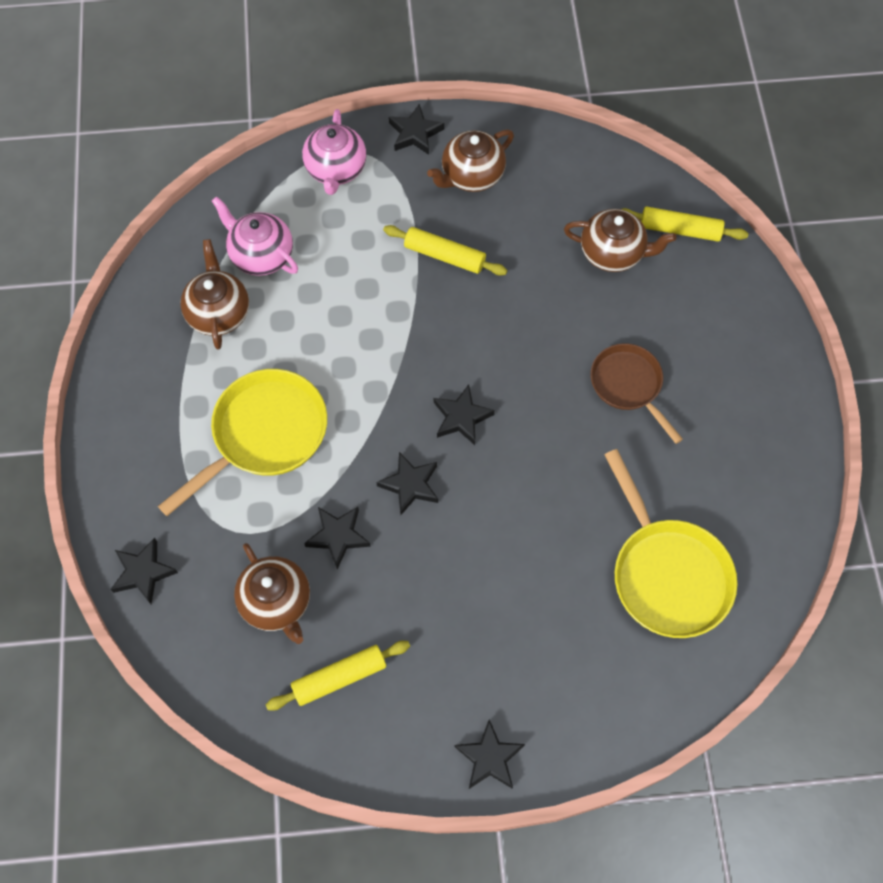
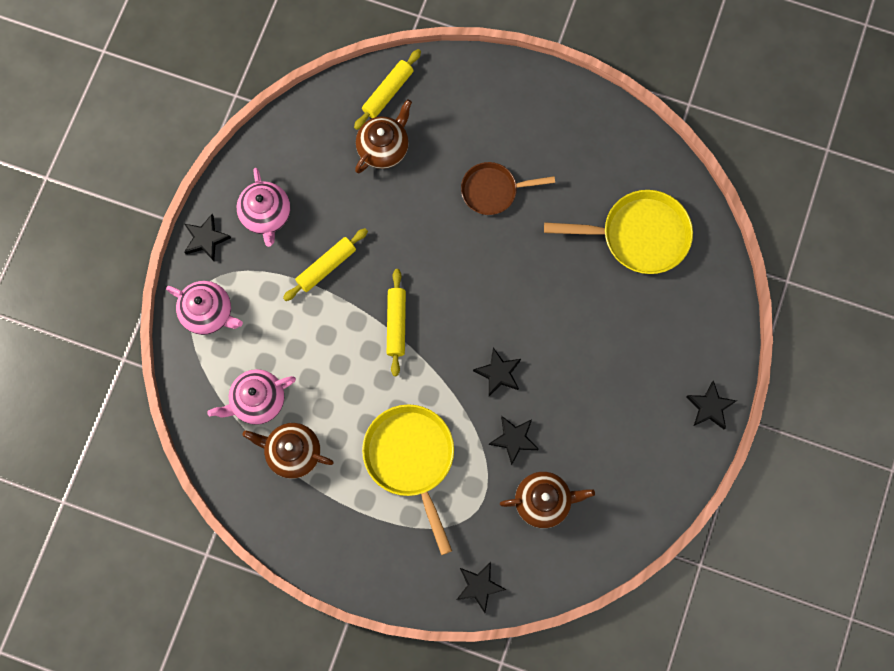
camera: 65 degrees left, 10 degrees up
(339, 677) = (615, 481): yellow rolling pin -> yellow rolling pin (396, 324)
(461, 417) = (463, 315): black star -> none
(471, 176) = (266, 215): brown teapot -> pink teapot

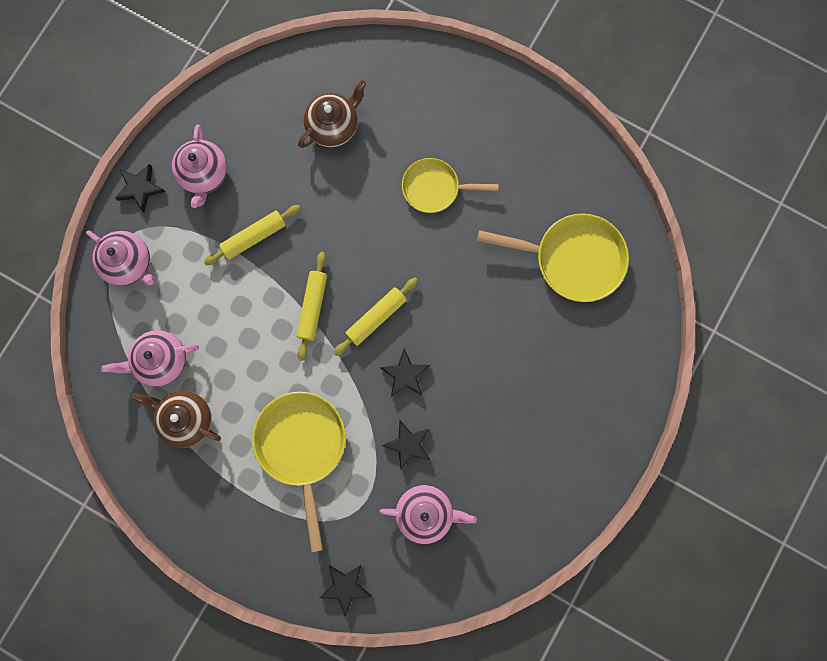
camera: 10 degrees right, 5 degrees up
(388, 92) = (348, 70): yellow rolling pin -> yellow rolling pin (376, 317)
(493, 190) = (434, 188): brown pan -> yellow pan
(543, 501) = (425, 512): brown teapot -> pink teapot
(710, 407) = (611, 446): black star -> none

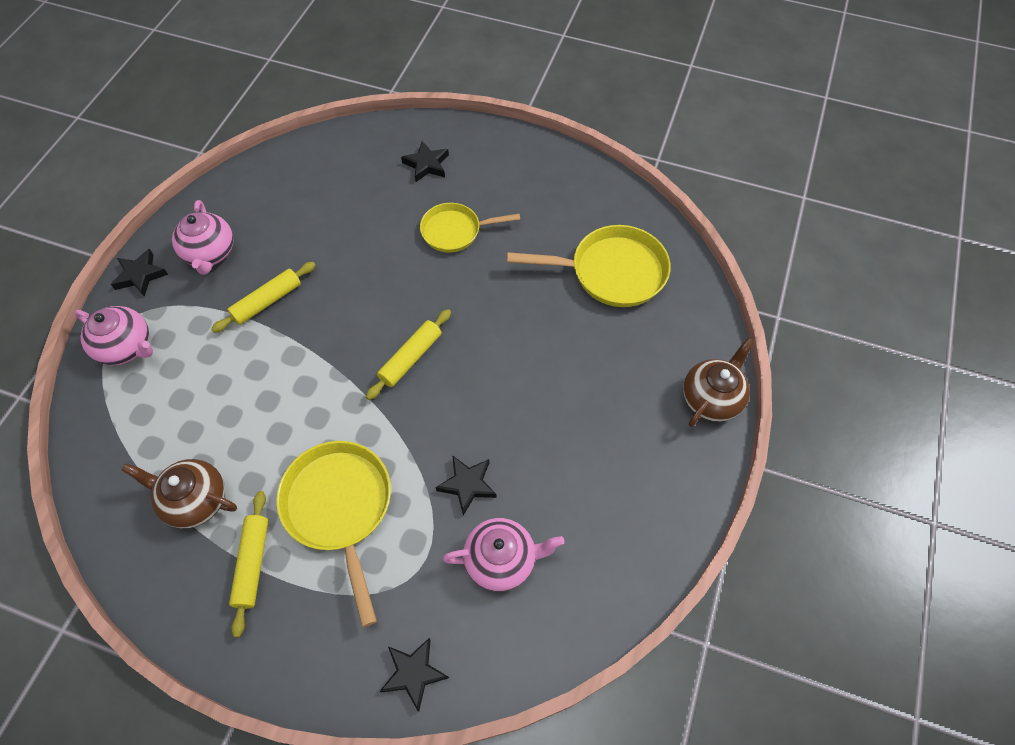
camera: 10 degrees left, 20 degrees down
(161, 361) = (164, 441): pink teapot -> none
(312, 307) = (338, 358): yellow rolling pin -> yellow rolling pin (252, 564)
(333, 126) = (343, 194): brown teapot -> brown teapot (711, 398)
(405, 375) = (452, 410): black star -> black star (426, 164)

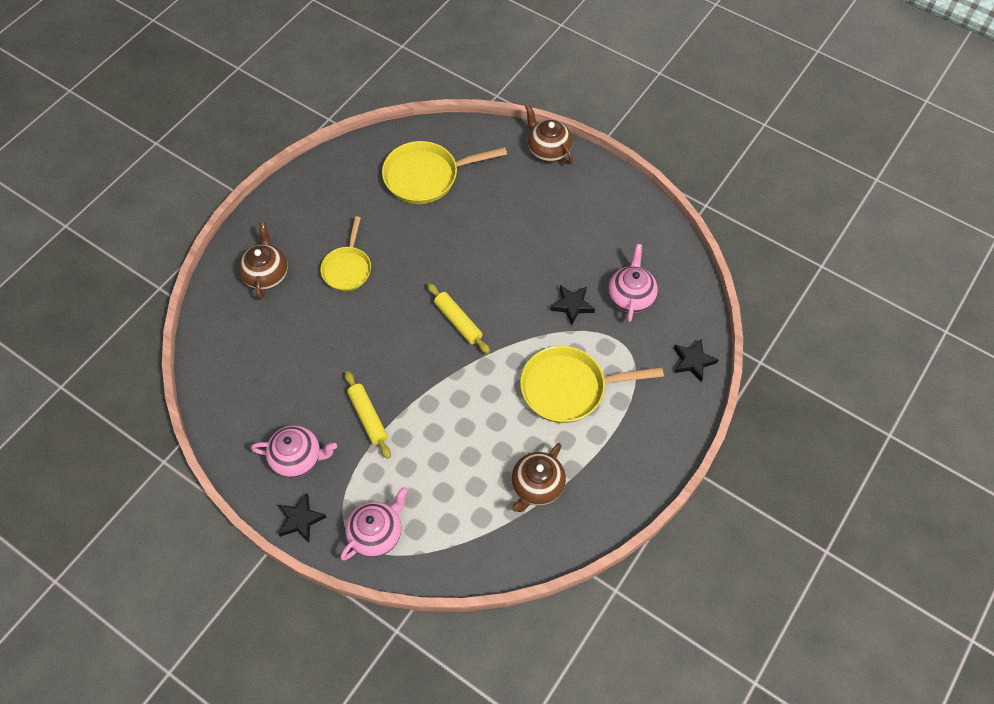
camera: 75 degrees left, 0 degrees up
(252, 564) = (597, 451): yellow rolling pin -> none
(426, 164) = (266, 275): black star -> brown teapot
(611, 272) = (426, 176): yellow pan -> yellow pan turned 120 degrees counterclockwise

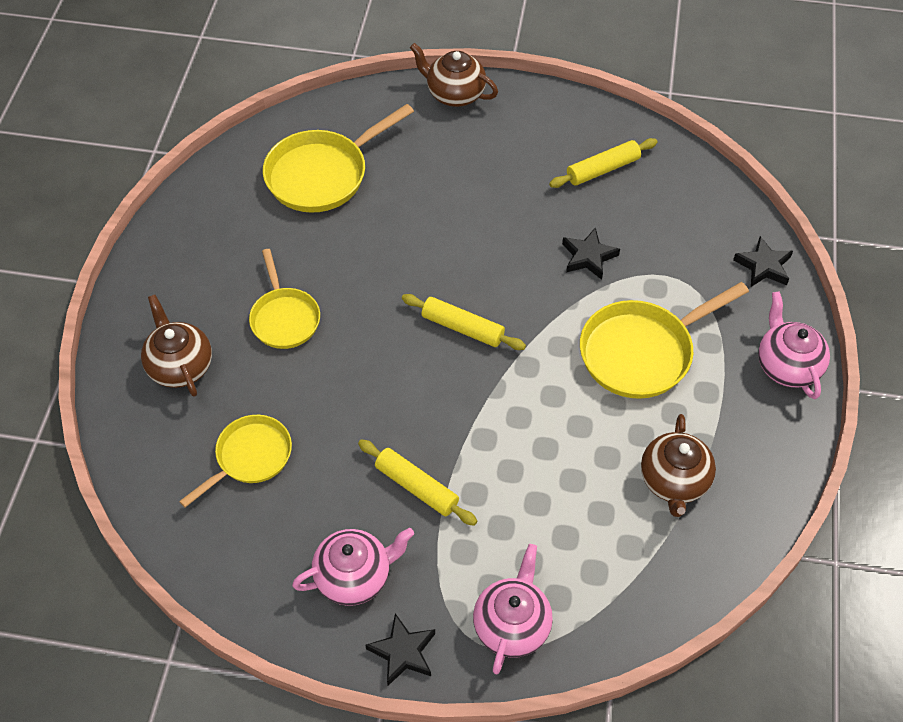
camera: 25 degrees left, 5 degrees down
(277, 353) = (250, 457): none -> yellow pan
(620, 245) = (603, 169): none -> yellow rolling pin
(630, 297) = (650, 222): pink teapot -> pink teapot (787, 366)

